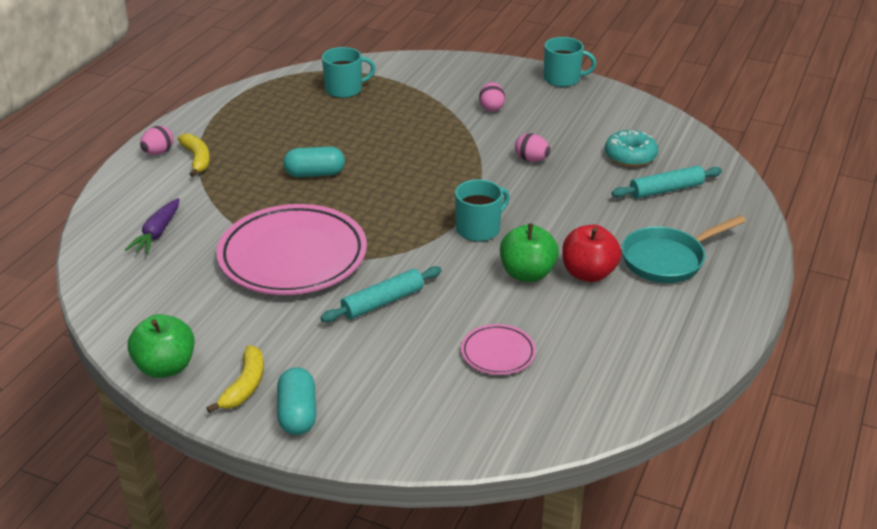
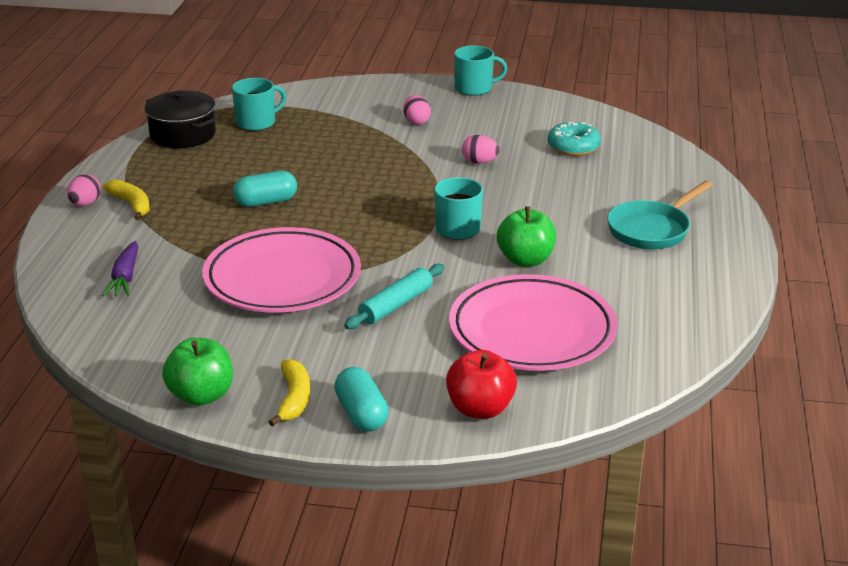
camera: 15 degrees left, 5 degrees down
(274, 93) = (183, 135): none -> black pot
(498, 353) = (532, 331): pink plate -> pink plate, size x2.21
(588, 273) = (584, 252): red apple -> red apple (480, 409)
(666, 190) = (621, 172): turquoise rolling pin -> none

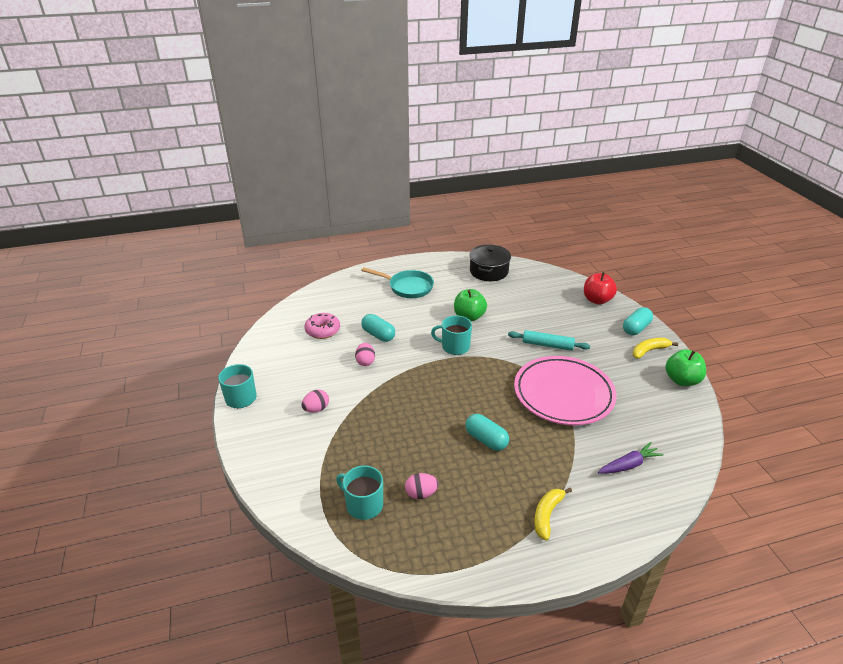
camera: 115 degrees left, 5 degrees up
(85, 204) = (569, 547): pink egg -> pink egg (421, 494)
(183, 135) = (414, 547): black pot -> black pot (489, 271)
(532, 331) = (529, 301): pink plate -> none
(533, 181) = (378, 335): none -> turquoise capsule
(573, 147) = (323, 330): turquoise donut -> pink donut

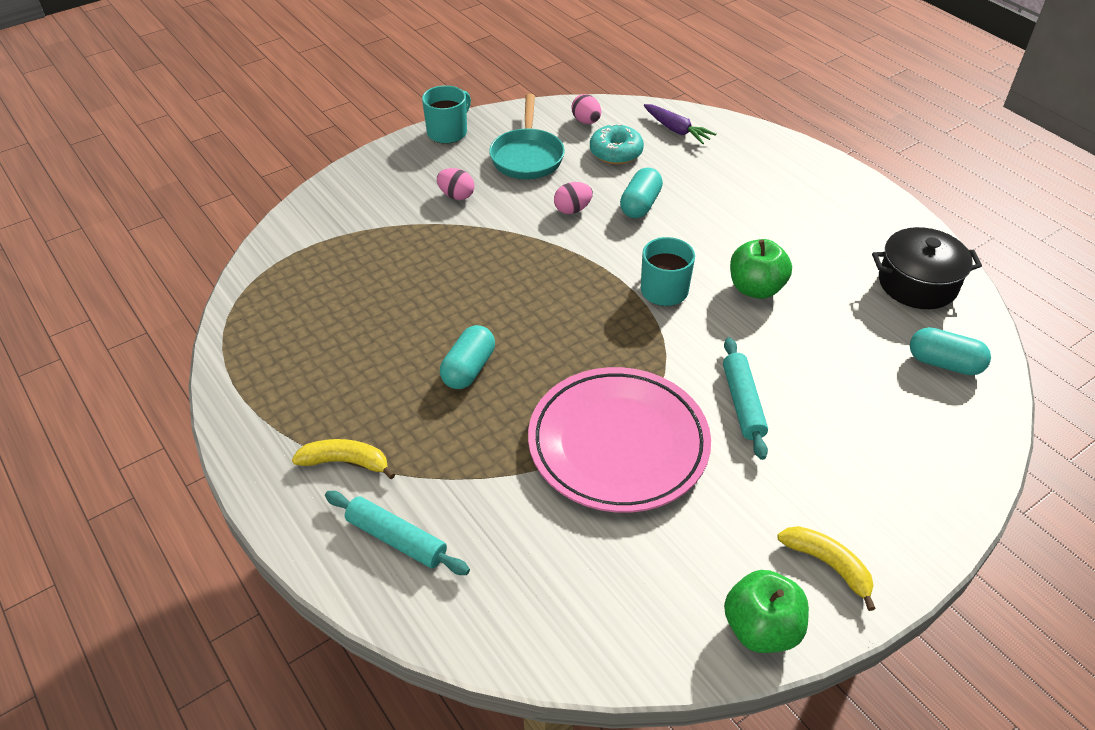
camera: 70 degrees right, 10 degrees up
(323, 330) = (616, 152): pink donut -> turquoise donut
(363, 504) = (312, 281): turquoise mug -> none
(407, 287) = (785, 201): turquoise pan -> turquoise pan (527, 156)
(421, 494) = (345, 326): pink egg -> pink egg (586, 121)
(597, 300) = (950, 458): red apple -> none
(612, 501) = (397, 539): none -> turquoise rolling pin
(629, 465) = (483, 555): purple carrot -> purple carrot (676, 130)
(636, 328) = (893, 535): turquoise capsule -> turquoise capsule (944, 363)

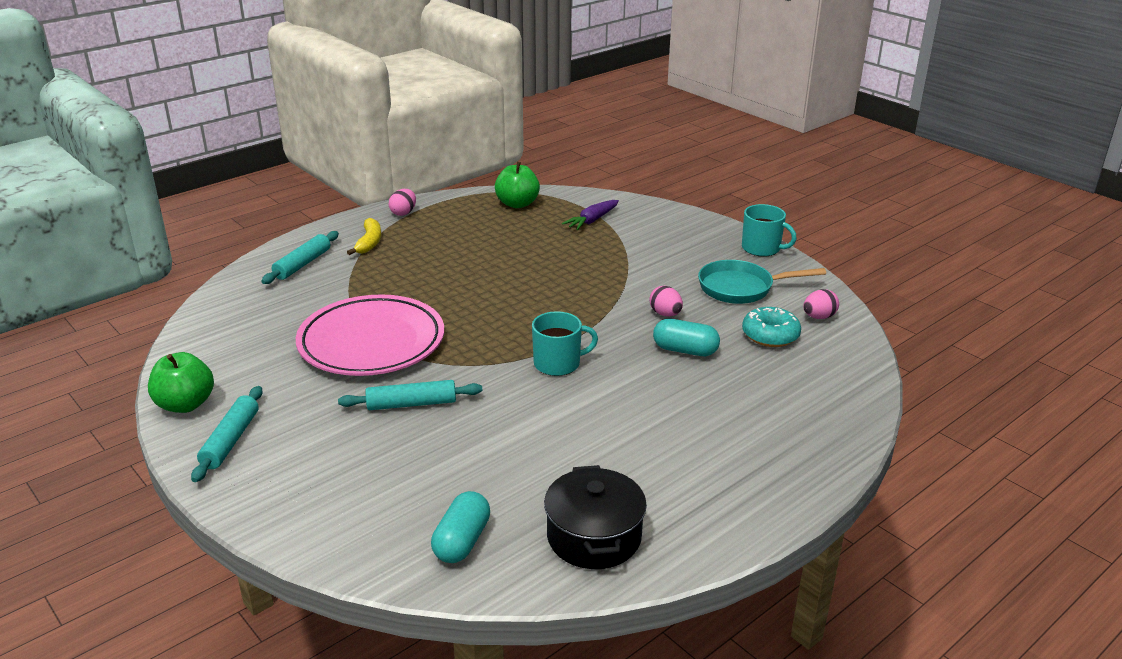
camera: 85 degrees right, 15 degrees down
(456, 196) = (667, 259): pink egg -> pink egg (403, 213)
(468, 369) = (455, 278): turquoise capsule -> none
(676, 130) = (832, 373): purple carrot -> purple carrot (592, 220)
(755, 288) = (568, 417): green apple -> green apple (517, 204)
(828, 565) = (230, 440): yellow banana -> turquoise rolling pin

